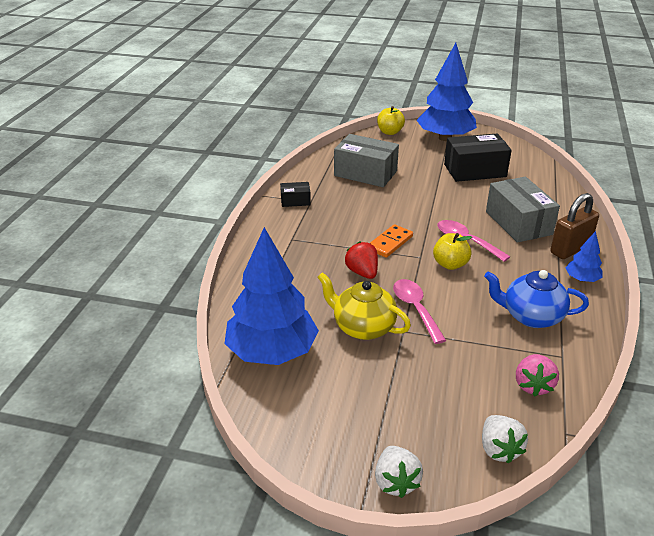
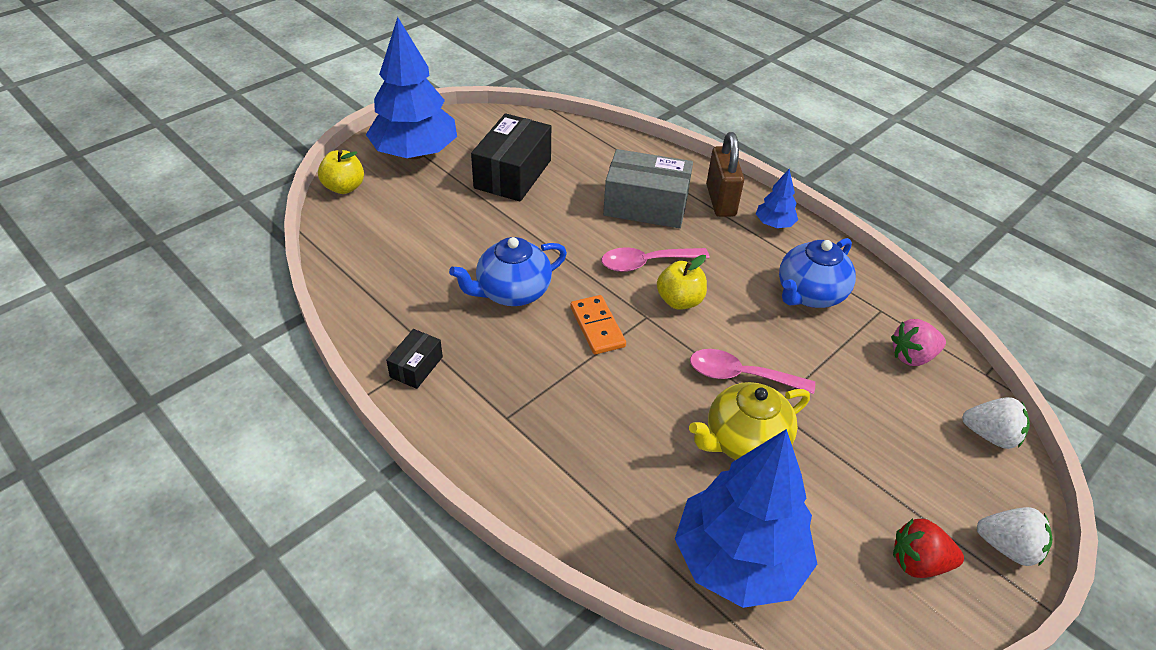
camera: 60 degrees left, 10 degrees up
(362, 272) = (638, 385): red strawberry -> red strawberry (918, 562)
(365, 173) = (420, 264): grey box -> none
(381, 206) = (512, 292): none -> blue teapot
(533, 385) = (912, 356): pink strawberry -> pink strawberry turned 120 degrees clockwise

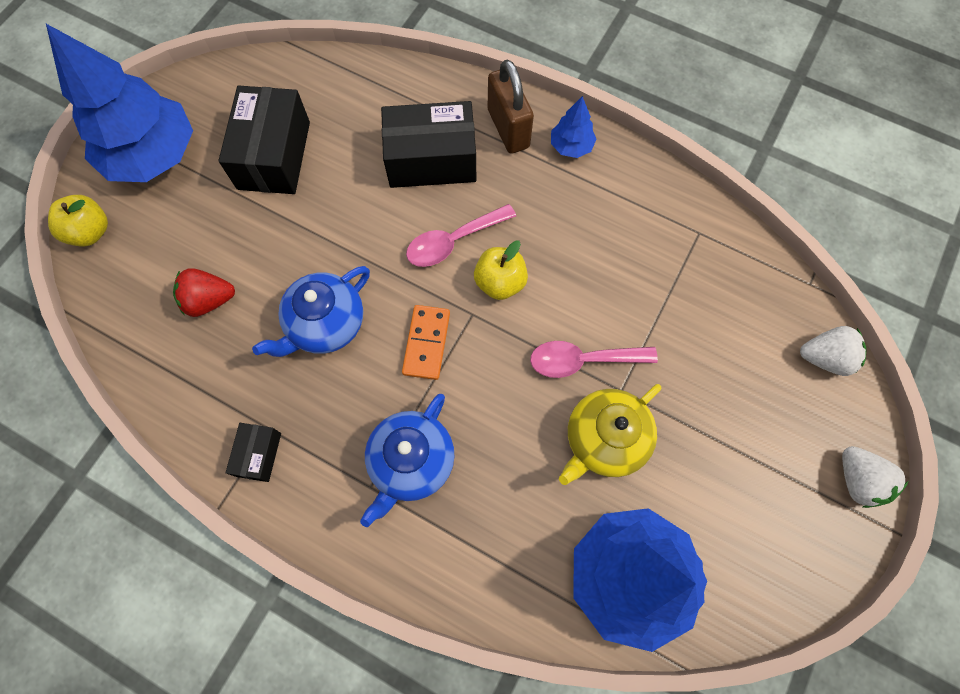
camera: 15 degrees left, 25 degrees up
(597, 327) = (426, 343): orange domino -> orange domino turned 45 degrees clockwise
(646, 206) = (431, 159): grey box -> black box
(809, 294) = (626, 233): blue teapot -> blue teapot (411, 462)
(912, 356) = (739, 283): pink strawberry -> none
(918, 562) = (784, 523): red strawberry -> red strawberry (209, 300)
(1007, 547) = (857, 480): white strawberry -> white strawberry turned 60 degrees clockwise

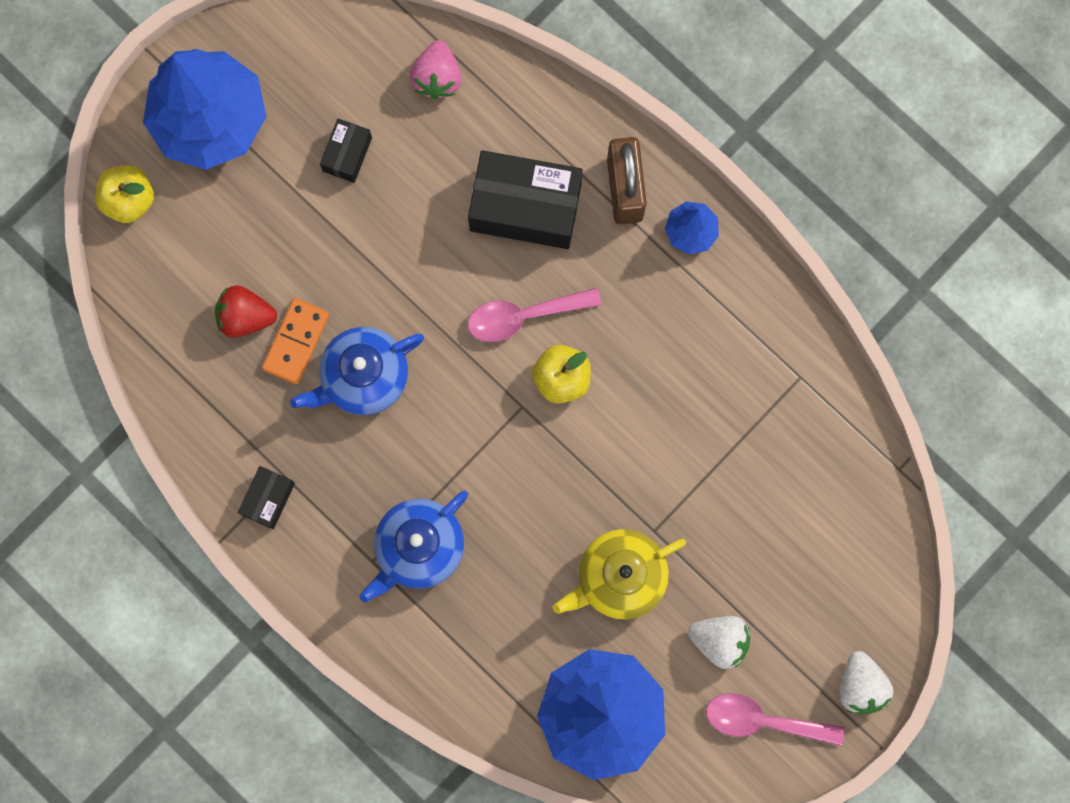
camera: 15 degrees right, 10 degrees up
(274, 155) = (347, 154): black box -> black box, size x0.50
(336, 86) = (437, 78): none -> pink strawberry
(426, 343) = (465, 426): orange domino -> orange domino (296, 342)
(582, 360) = (623, 488): pink spoon -> pink spoon (763, 720)
(824, 357) = (880, 554): white strawberry -> white strawberry (719, 640)

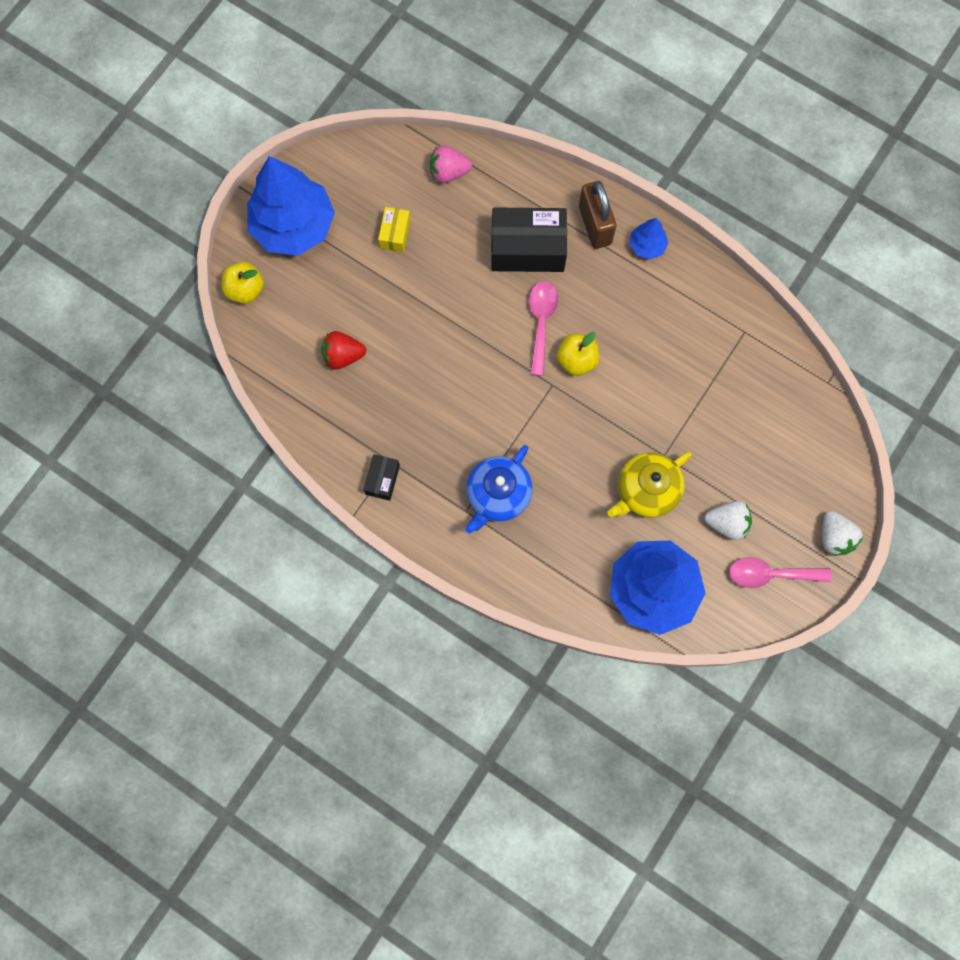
camera: 10 degrees left, 5 degrees down
(296, 342) = (382, 367): orange domino -> none
(347, 154) = (395, 234): black box -> yellow box
(363, 377) = (435, 383): blue teapot -> none
(437, 78) = (448, 172): pink strawberry -> pink strawberry turned 90 degrees clockwise
(523, 316) = (541, 322): pink spoon -> pink spoon turned 120 degrees clockwise

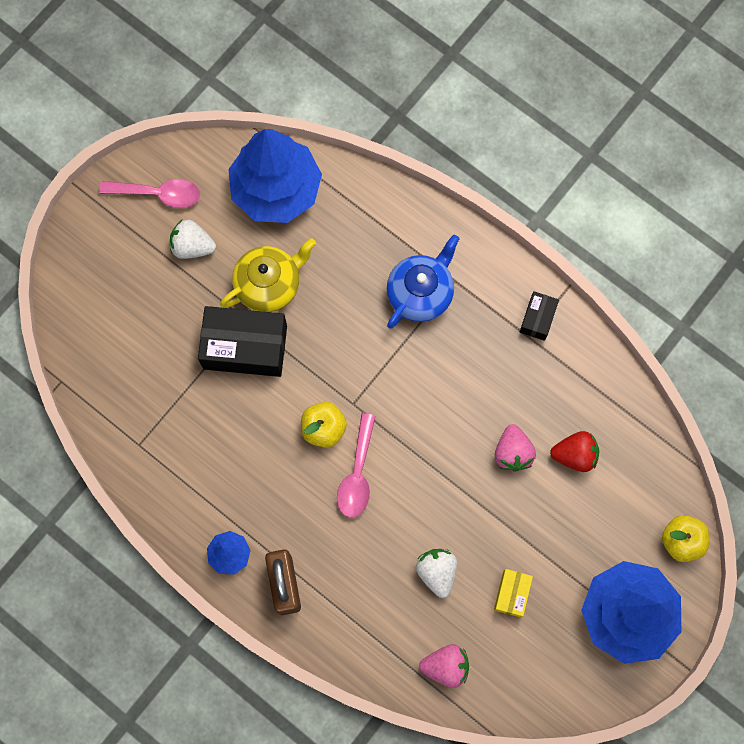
camera: 175 degrees left, 0 degrees up
(400, 353) = (512, 452): none -> pink strawberry
(527, 248) = (363, 562): black box -> black box (245, 347)
(834, 537) = (88, 223): white strawberry -> white strawberry (437, 572)

